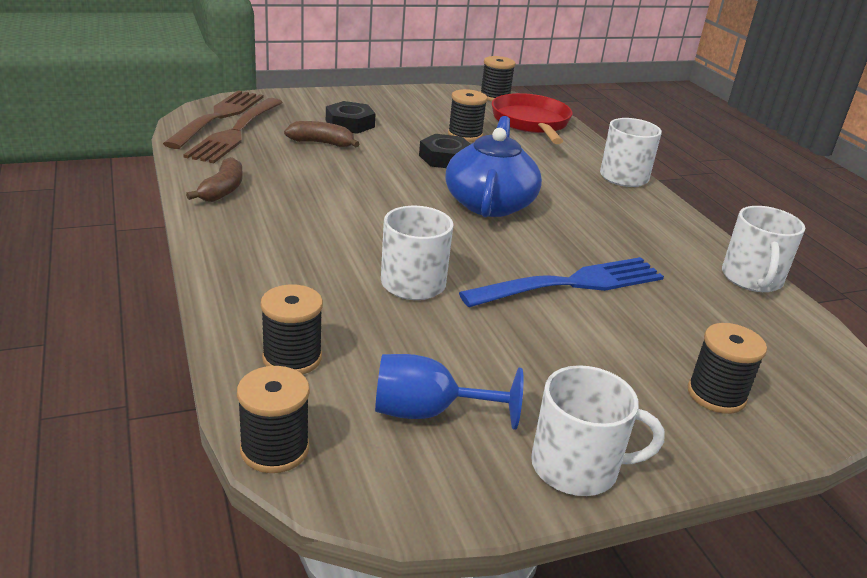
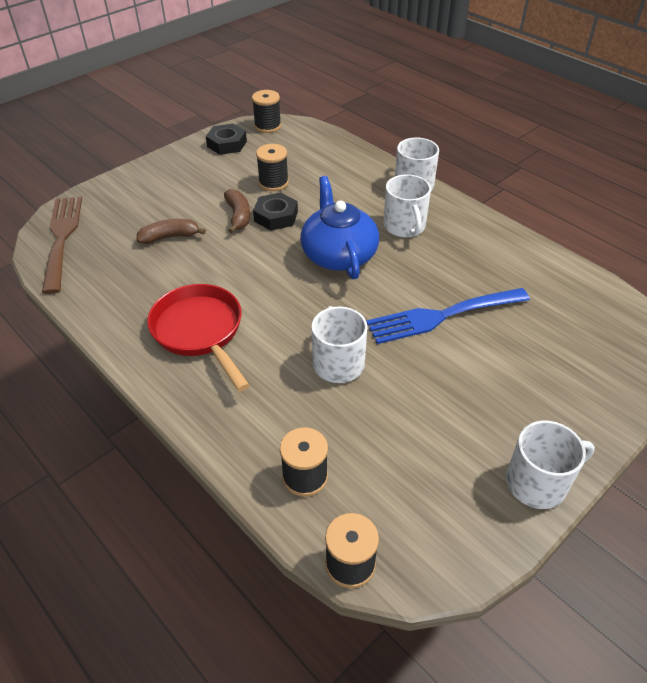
camera: 20 degrees left, 15 degrees up
(223, 190) = (130, 325): brown banana -> brown banana (238, 216)
(235, 132) = (90, 252): brown fork -> none
(350, 124) = (176, 204): black nut -> black nut (227, 144)
(428, 412) = (424, 482): blue goblet -> none
(531, 123) = (314, 148): red pan -> red pan (200, 331)
(572, 284) = (442, 316): blue fork -> blue fork turned 150 degrees counterclockwise
(716, 395) = (582, 380): black spool -> none
(752, 279) = (549, 259): white mug -> white mug (404, 226)

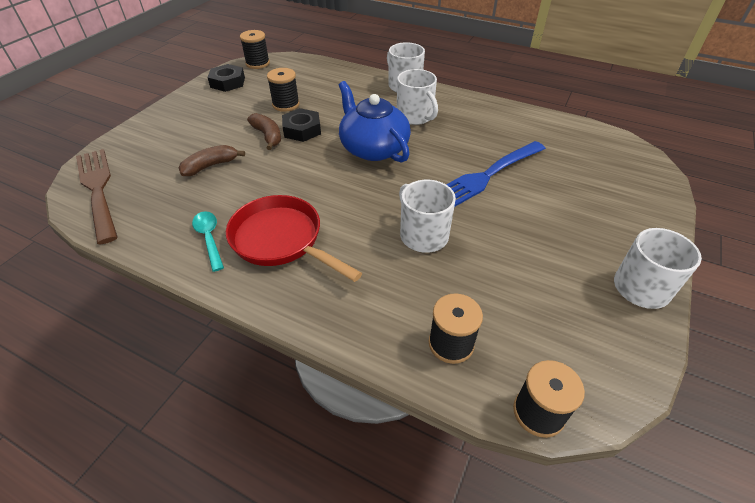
camera: 20 degrees left, 0 degrees up
(137, 312) = (209, 238): none -> turquoise spoon

